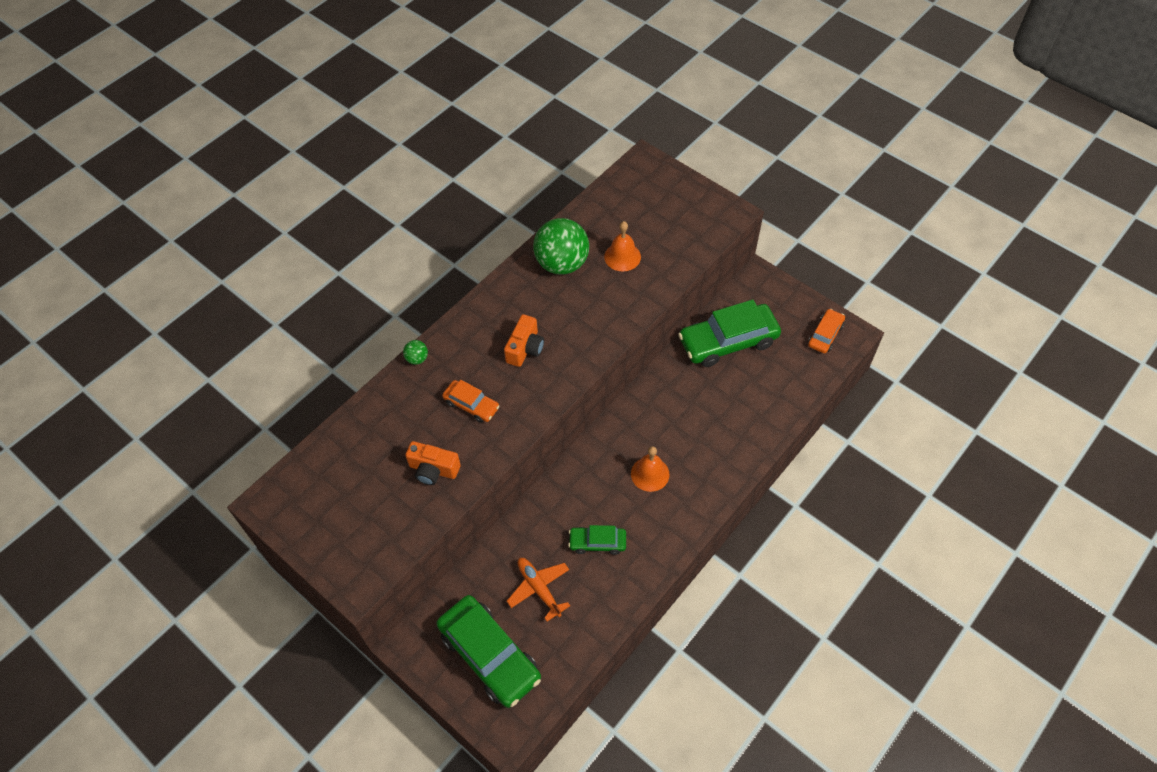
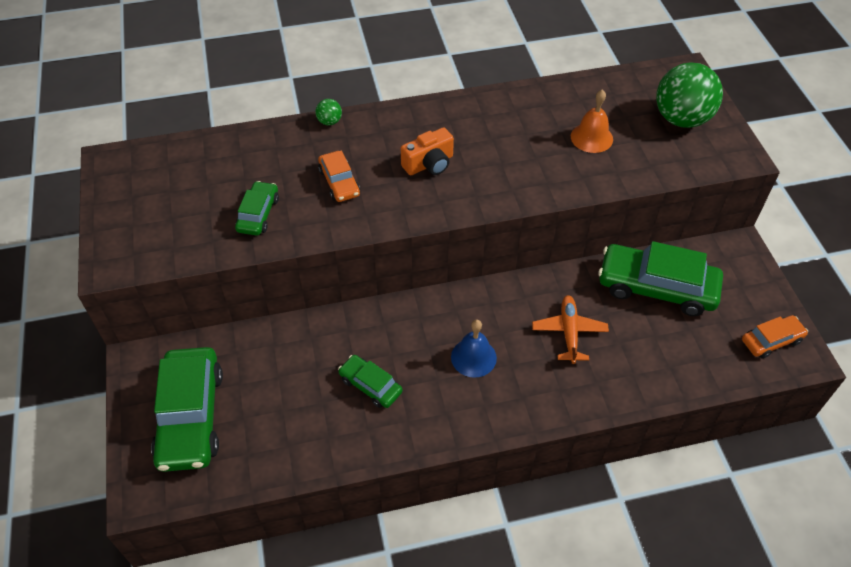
camera: 35 degrees right, 5 degrees down
(433, 470) = (258, 214): orange camera -> green car
(539, 588) = (283, 389): orange plane -> orange plane (569, 332)
(562, 264) = (527, 114): green ball -> green ball (681, 119)
(650, 474) = (473, 357): orange bell -> blue bell

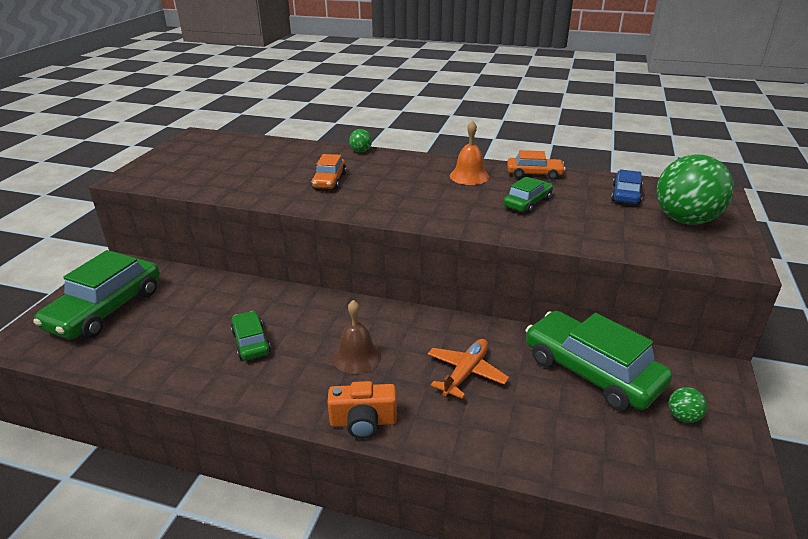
camera: 30 degrees right, 20 degrees down
(258, 214) = (251, 181): green car -> green car (527, 202)
(429, 164) = (411, 189): orange camera -> orange camera (363, 422)
(473, 357) = (357, 357): blue bell -> brown bell
(591, 137) = (576, 209): orange bell -> orange bell (469, 176)
(618, 100) = (626, 194): none -> blue car
(736, 300) = (683, 417): none -> green ball
(771, 340) = (707, 473): orange car -> orange car (534, 174)

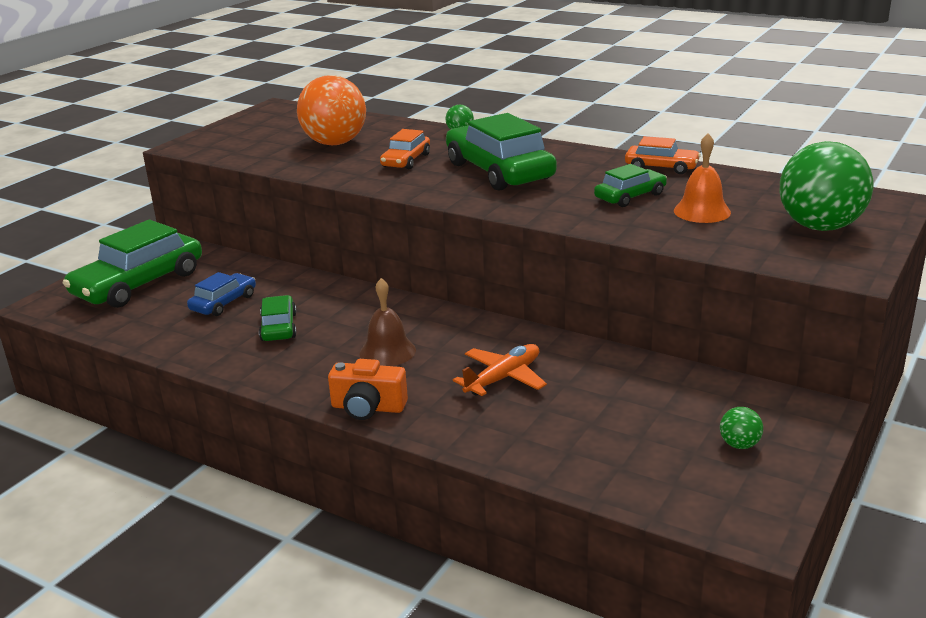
camera: 15 degrees right, 5 degrees down
(261, 167) = (335, 143): none -> orange ball
(469, 176) = (576, 165): orange bell -> orange bell (702, 211)
(591, 371) = (654, 392): green car -> green car (499, 171)
(626, 194) = (764, 195): blue car -> blue car (223, 303)

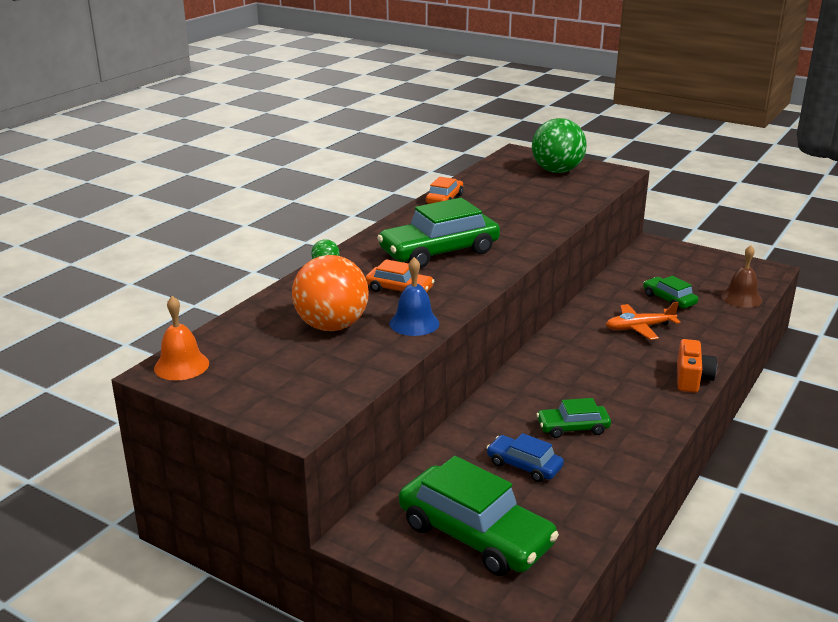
camera: 90 degrees left, 0 degrees up
(334, 169) = (414, 323): none -> blue bell
(387, 351) = (609, 372): brown bell -> brown bell (741, 298)
(503, 378) = (639, 328): orange plane -> orange plane turned 60 degrees counterclockwise
(630, 196) = (502, 212): green car -> green car (669, 299)
(702, 211) = (531, 195): orange bell -> orange bell (181, 365)
(739, 445) = (694, 265): green ball -> none

